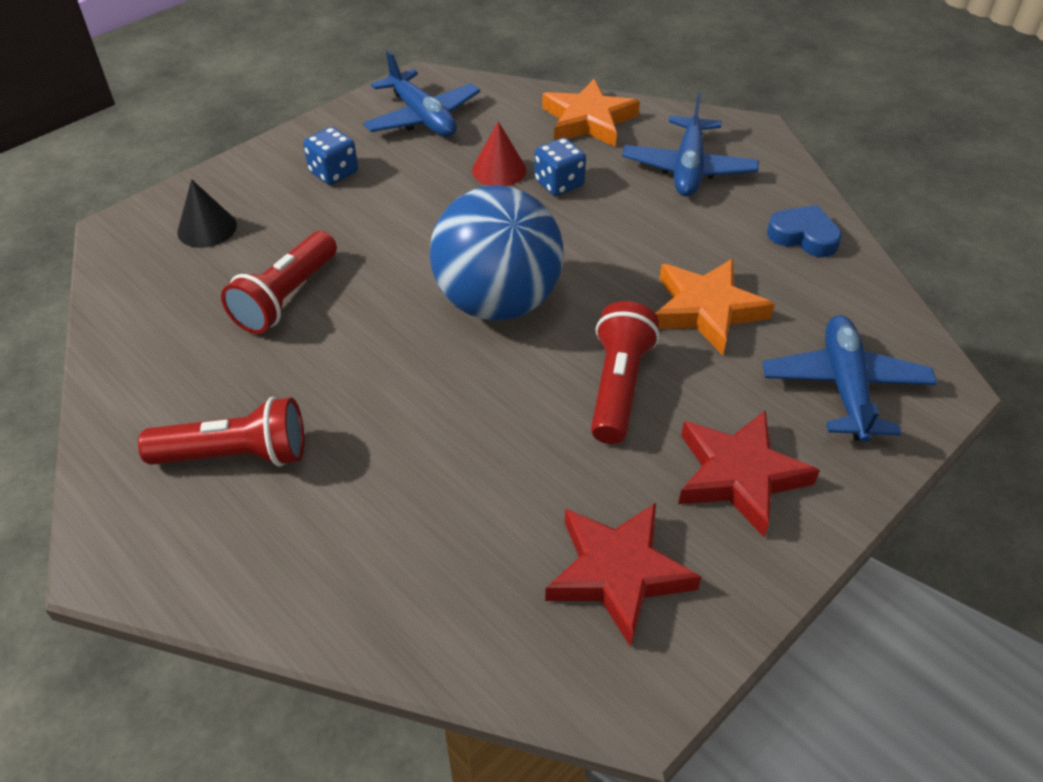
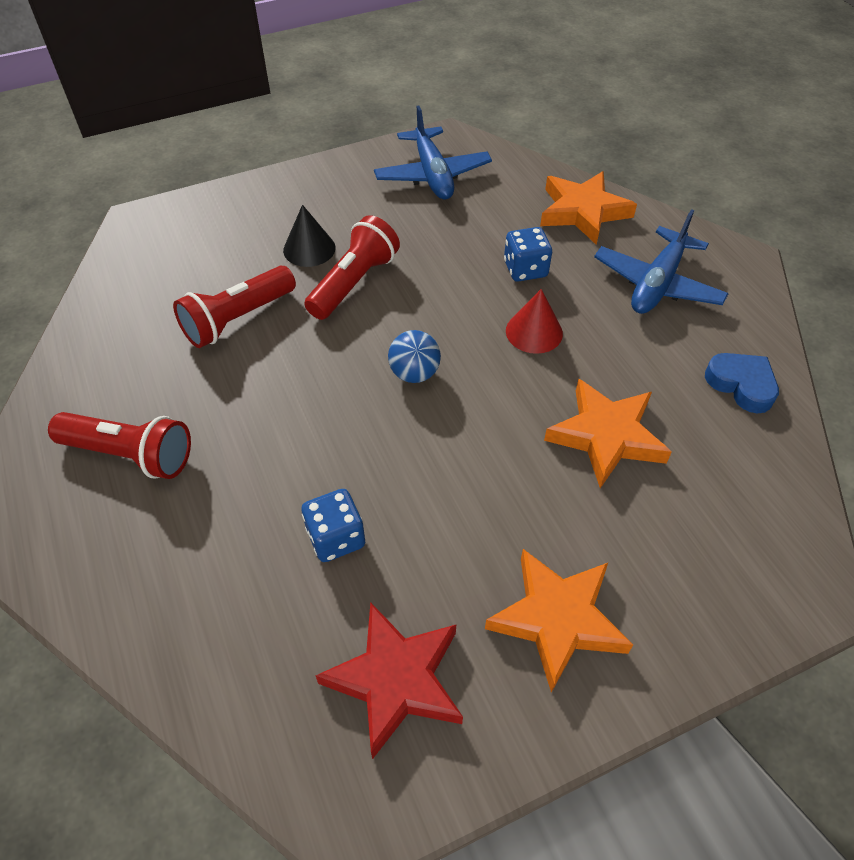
camera: 20 degrees right, 5 degrees up
(207, 228) = (205, 238): black cone -> black cone (309, 249)
(334, 173) = (331, 210): blue dice -> blue dice (336, 538)
(498, 302) = (414, 373): blue ball -> blue ball, size x0.43
(499, 170) = (476, 242): red cone -> red cone (534, 332)
(618, 386) = (485, 490): red flashlight -> red flashlight (354, 283)
(739, 475) = (557, 619): red star -> orange star
(844, 387) = (708, 559): blue plane -> none

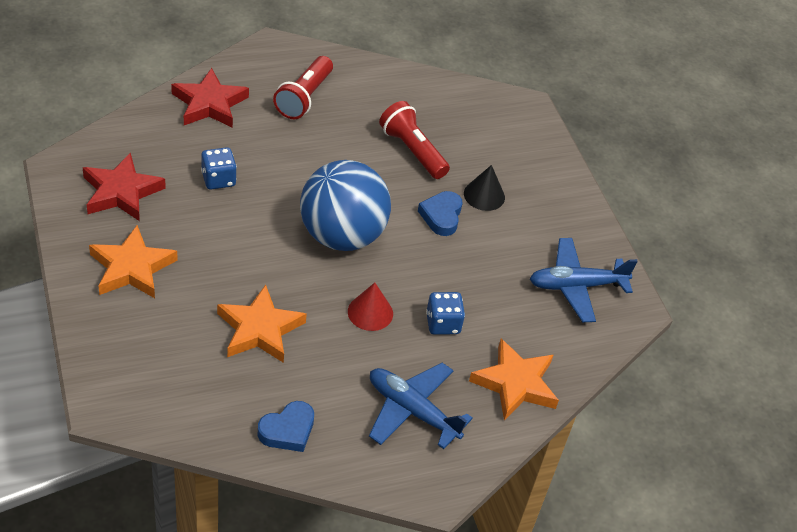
camera: 90 degrees right, 5 degrees down
(152, 588) = (209, 104): none -> red star
(354, 283) = (441, 216): red flashlight -> blue heart
(414, 373) = (342, 235): blue ball -> blue ball, size x2.35

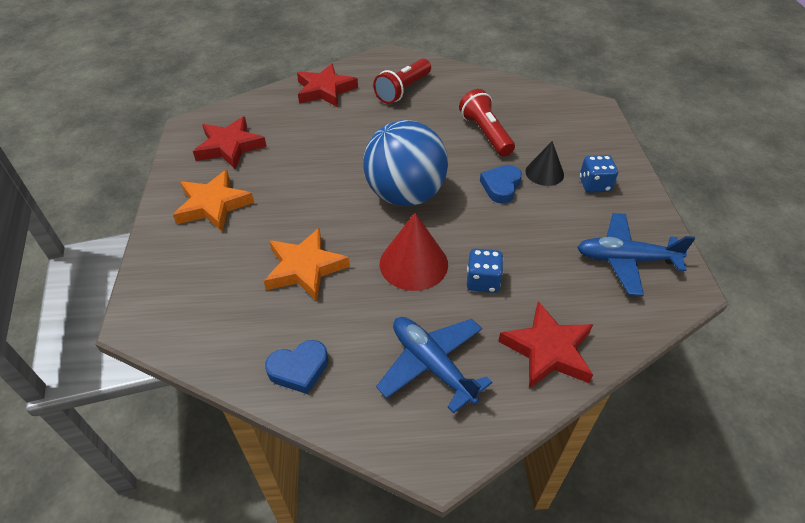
camera: 20 degrees right, 0 degrees up
(218, 179) = (312, 143): blue dice -> blue dice (594, 185)
(370, 312) = (413, 263): red cone -> red cone, size x1.56
(515, 384) = (548, 350): orange star -> red star

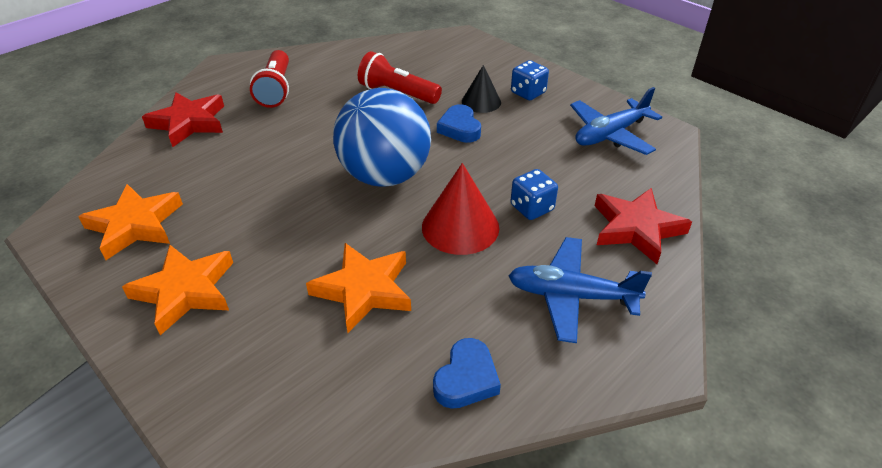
camera: 40 degrees left, 5 degrees down
(230, 147) = (135, 225): red star -> orange star

